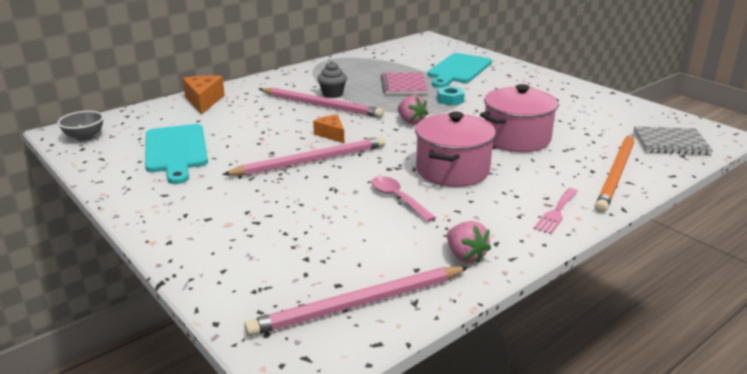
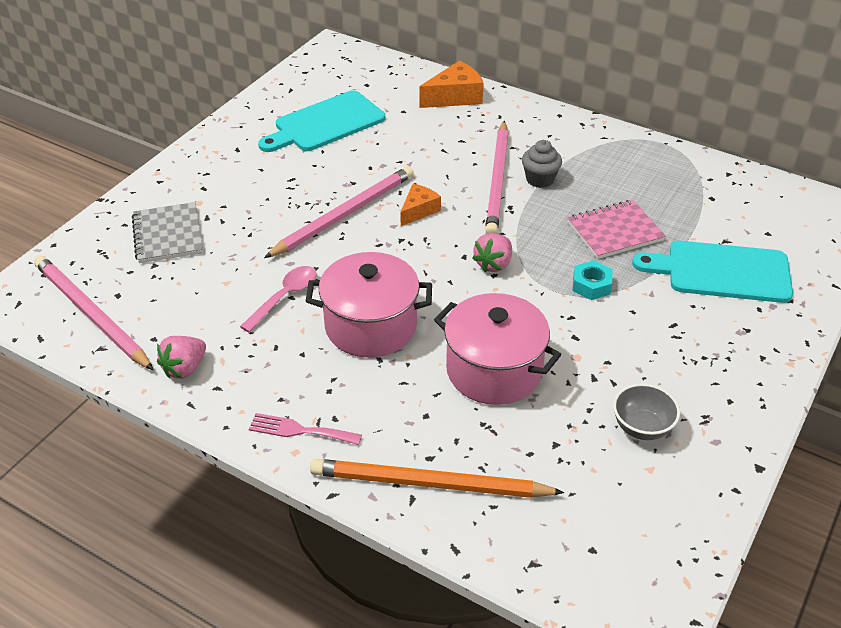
camera: 70 degrees right, 15 degrees up
(85, 137) = (328, 63): grey bowl -> grey bowl (641, 427)
(311, 161) = (344, 214): pink pencil -> pink pencil turned 90 degrees counterclockwise
(670, 143) = (575, 549): grey notebook -> grey notebook (168, 235)

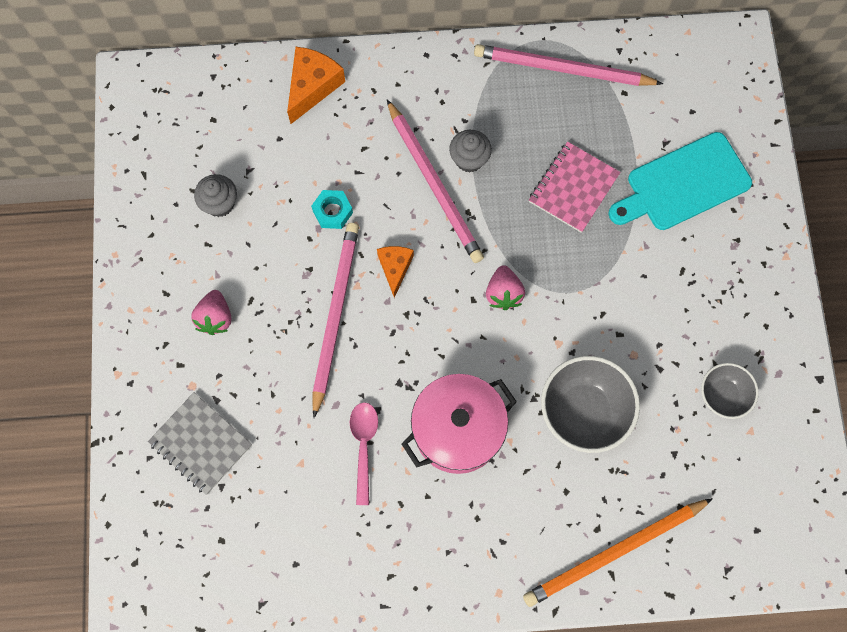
camera: 35 degrees left, 30 degrees up
(91, 314) = (219, 576): pink pencil -> pink pencil (562, 69)
(184, 368) = (348, 576): pink strawberry -> pink strawberry (215, 318)
(300, 430) = (486, 571): pink fork -> none
(325, 124) = (220, 203): turquoise cutting board -> grey cupcake
(494, 370) = (583, 412): pink pot -> grey bowl
(591, 285) = (595, 267): turquoise nut -> turquoise nut (332, 212)

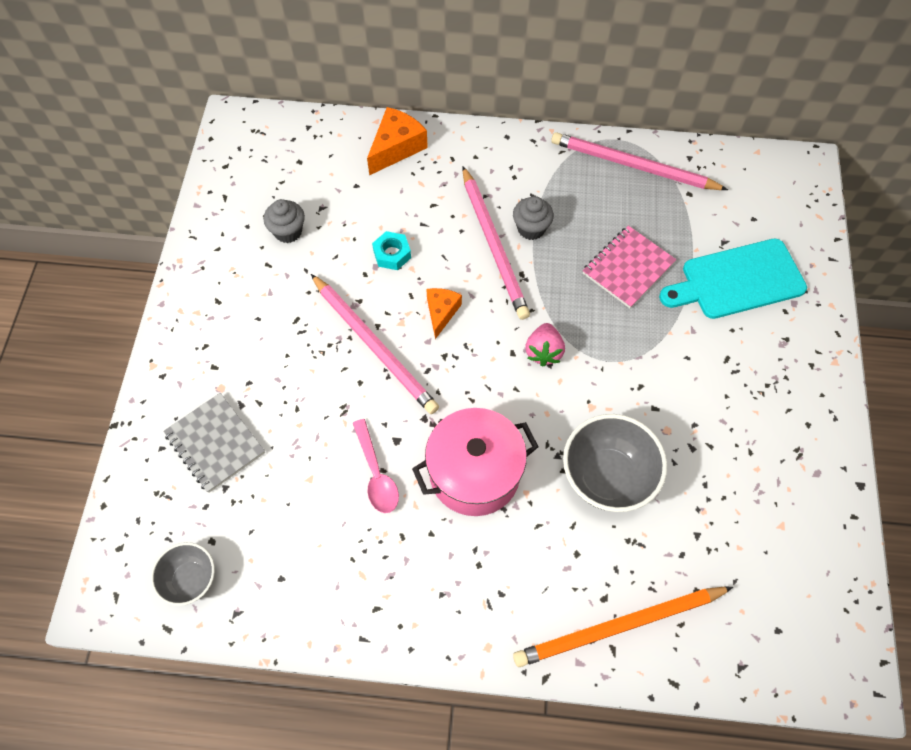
camera: 10 degrees right, 10 degrees down
(215, 318) = (259, 330): pink strawberry -> none
(335, 315) = (374, 346): pink pencil -> pink pencil turned 120 degrees clockwise
(363, 447) = (376, 473): pink spoon -> pink spoon turned 150 degrees clockwise
(722, 395) = (755, 485): grey bowl -> grey bowl (190, 579)

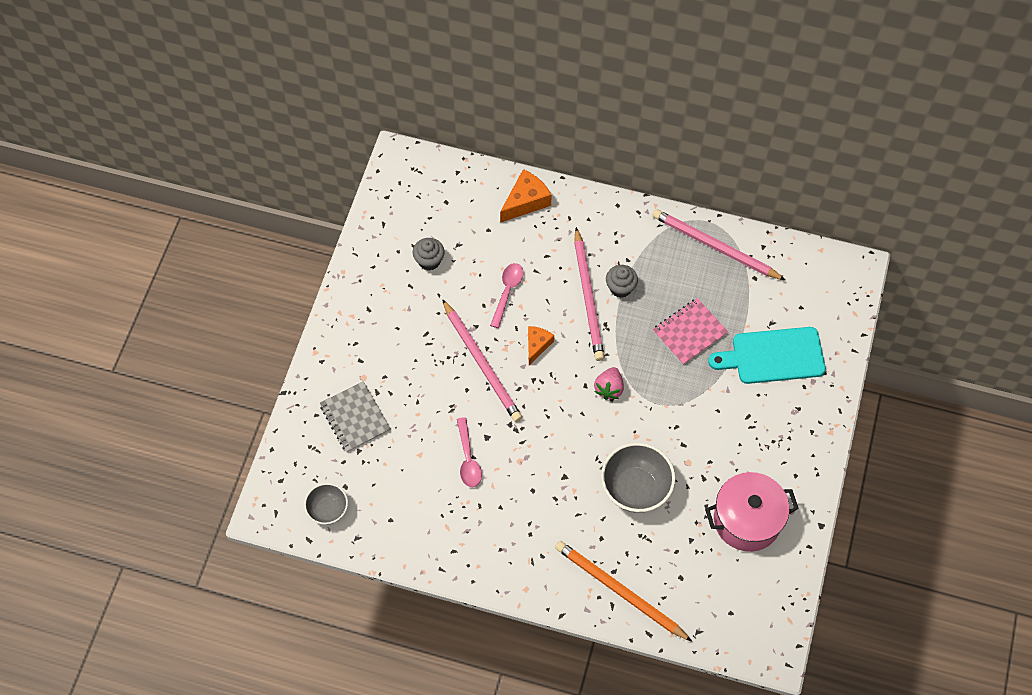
camera: 10 degrees right, 0 degrees up
(392, 254) = (507, 292): turquoise nut -> pink spoon
(474, 473) = (539, 470): pink pot -> pink pot (747, 520)
(619, 626) = (619, 591): orange pencil -> orange pencil turned 45 degrees clockwise

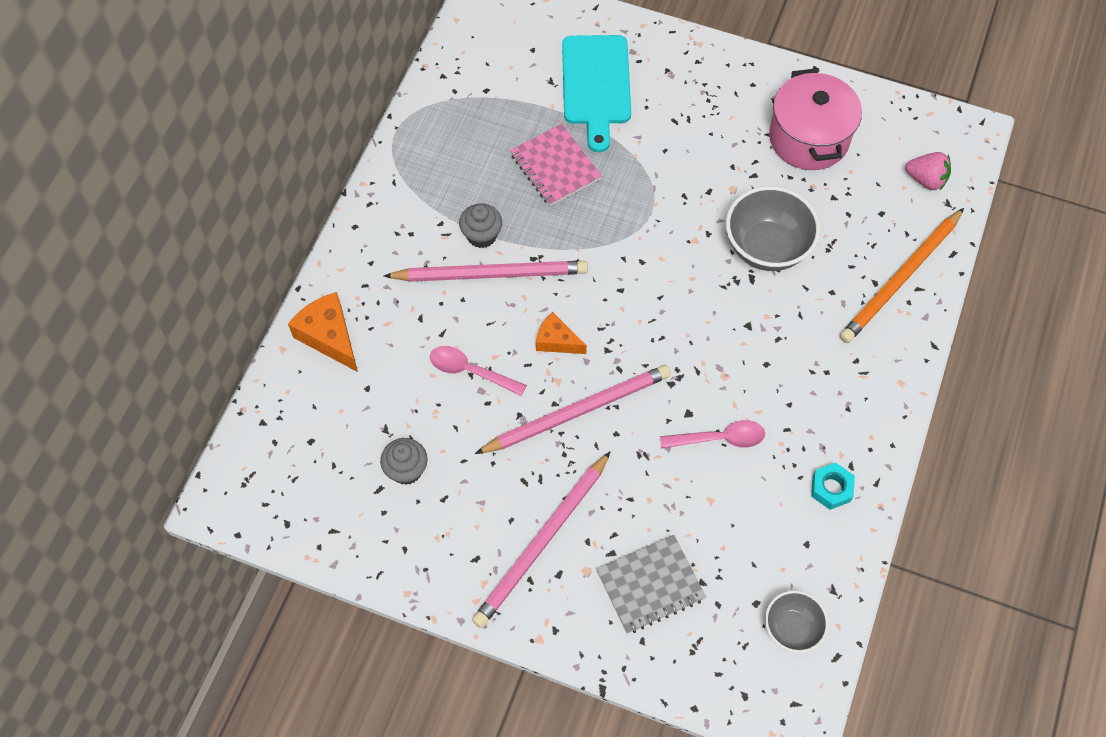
camera: 85 degrees left, 0 degrees up
(434, 537) = (831, 488): none -> turquoise nut
(609, 388) = (627, 263): pink strawberry -> pink strawberry (926, 180)
(715, 246) = (435, 126): pink pencil -> pink pencil (542, 542)

